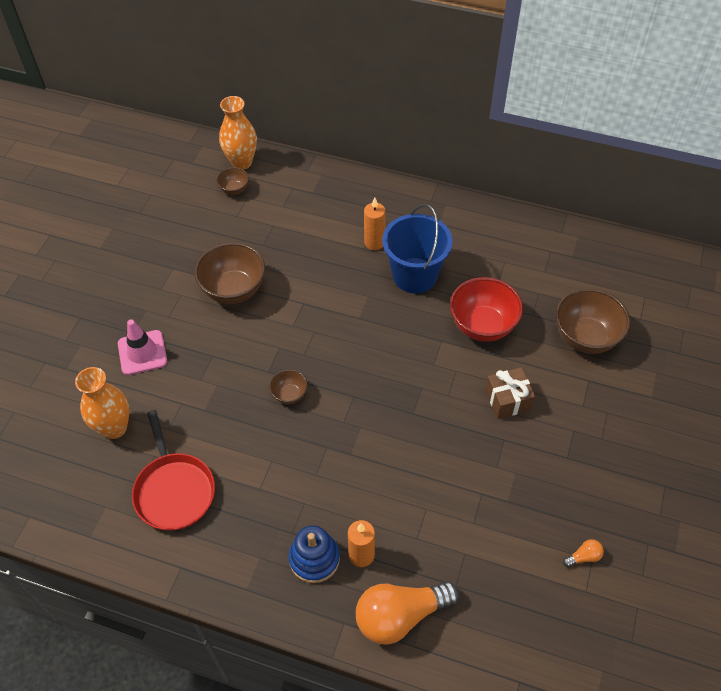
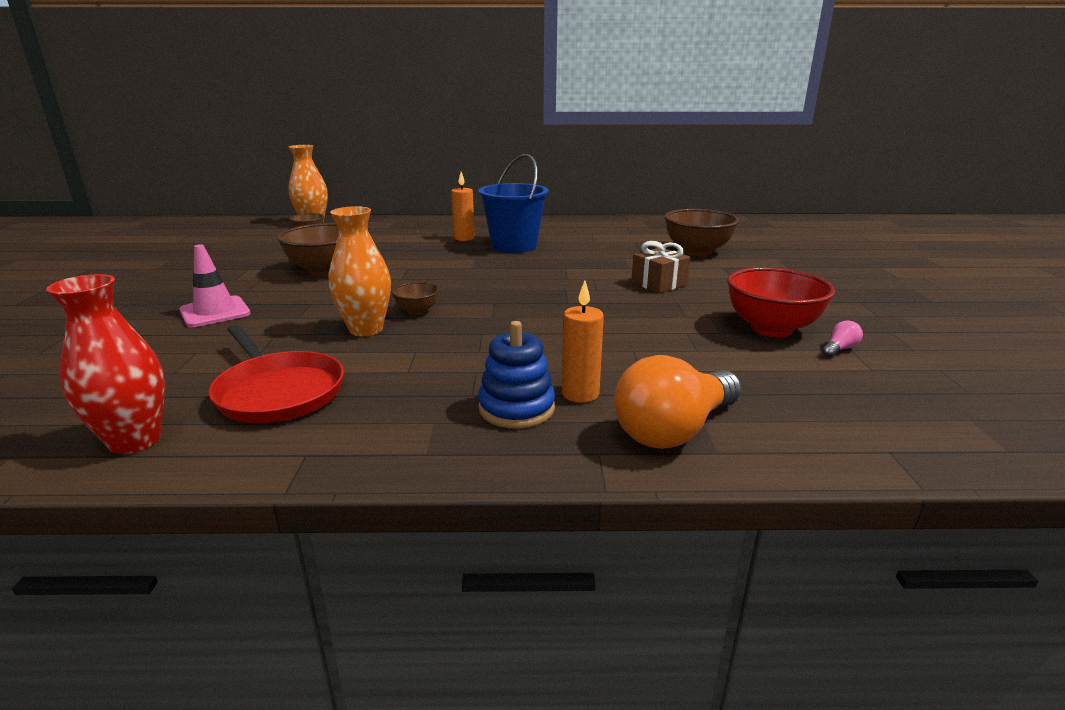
camera: 20 degrees left, 30 degrees down
(91, 522) = (135, 441): none -> red vase
(114, 427) = (176, 361): orange vase -> orange vase (366, 329)
(482, 326) = (599, 257): red bowl -> red bowl (771, 329)
(583, 557) = (839, 349): orange light bulb -> pink light bulb

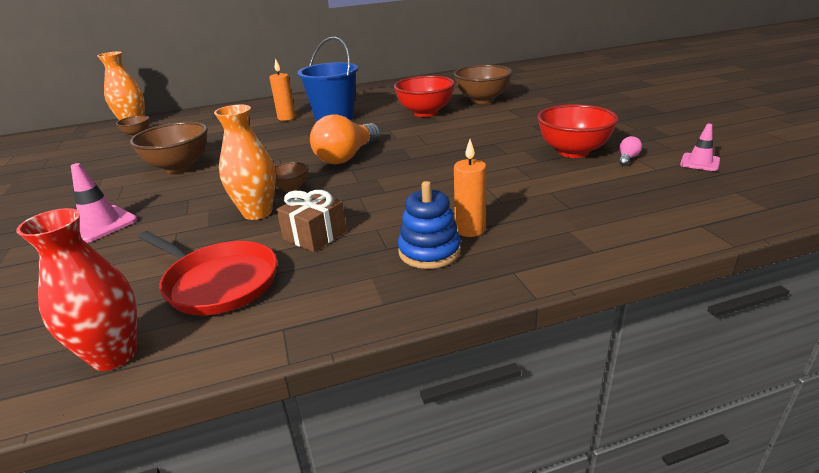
camera: 15 degrees left, 5 degrees up
(619, 256) = (425, 113): none -> red bowl
(658, 284) = (470, 131): brown gift -> brown gift (315, 235)
(674, 430) = (555, 242): orange light bulb -> orange light bulb (347, 156)
(941, 372) = (699, 162): none -> pink traffic cone

